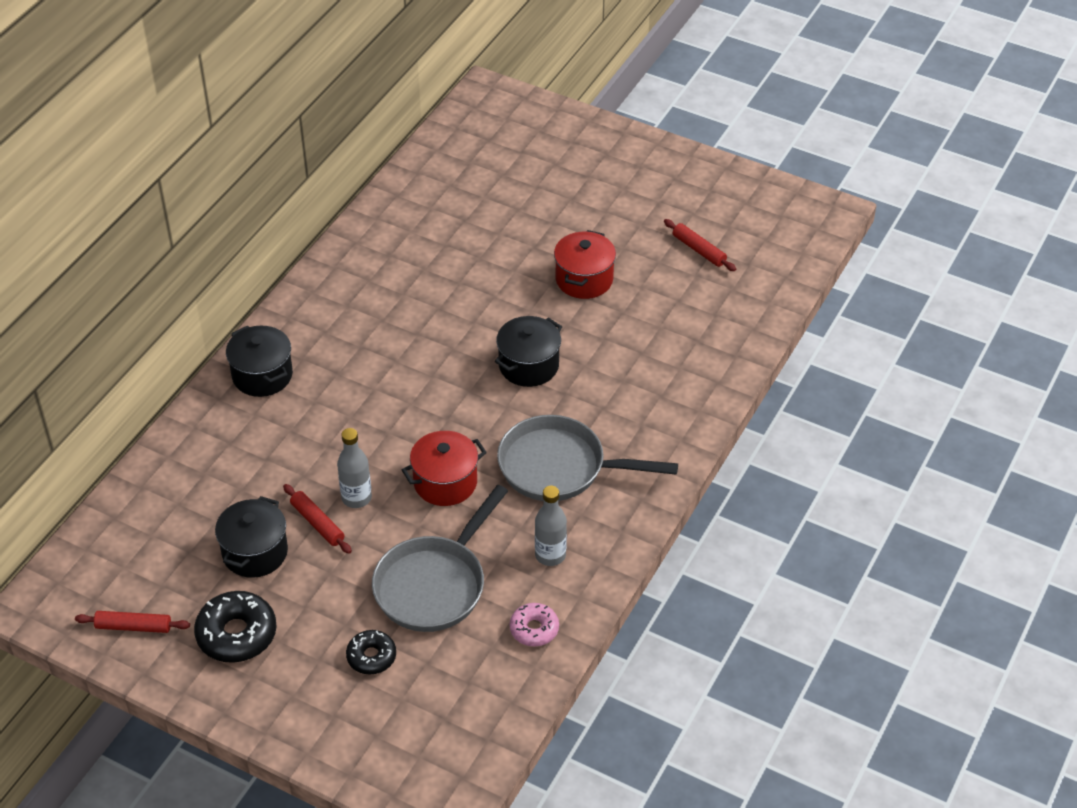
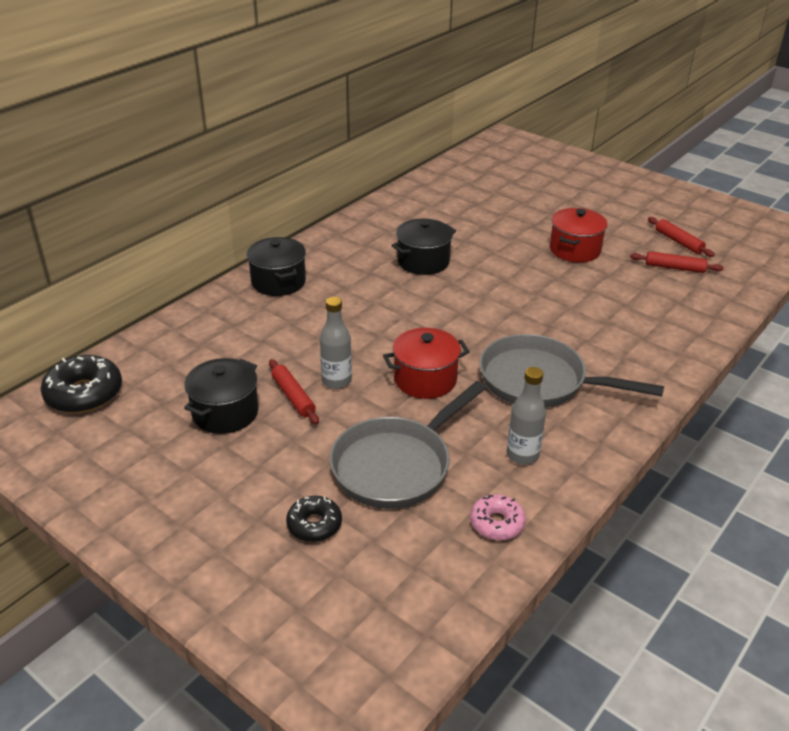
camera: 10 degrees right, 10 degrees down
(133, 627) = (82, 460): red rolling pin -> red rolling pin (674, 268)
(237, 634) = (181, 482): black donut -> black donut (84, 394)
(528, 365) = (518, 302): black pot -> black pot (423, 262)

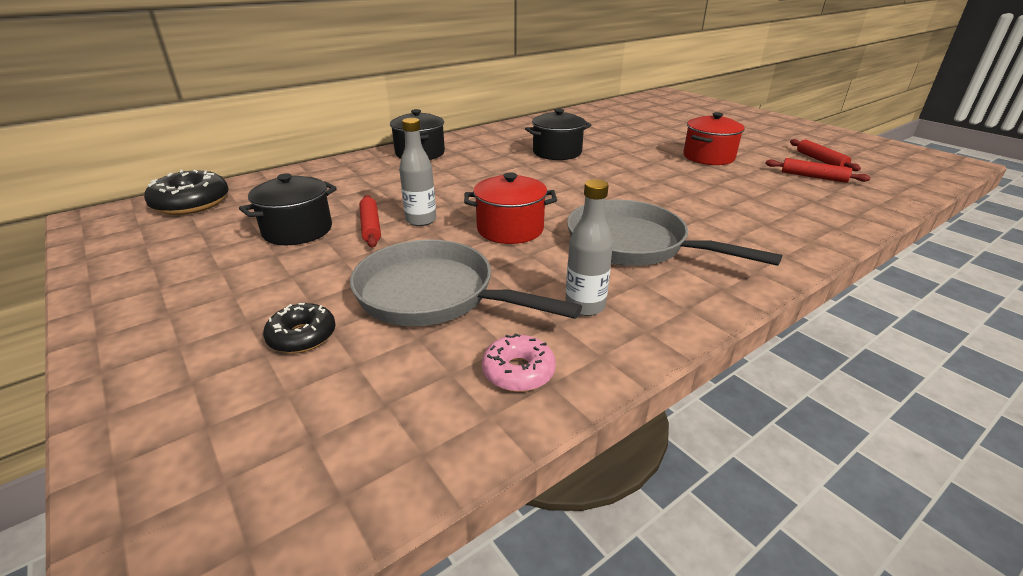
camera: 15 degrees right, 5 degrees down
(396, 465) = (433, 295): grey pan -> grey pan turned 60 degrees clockwise

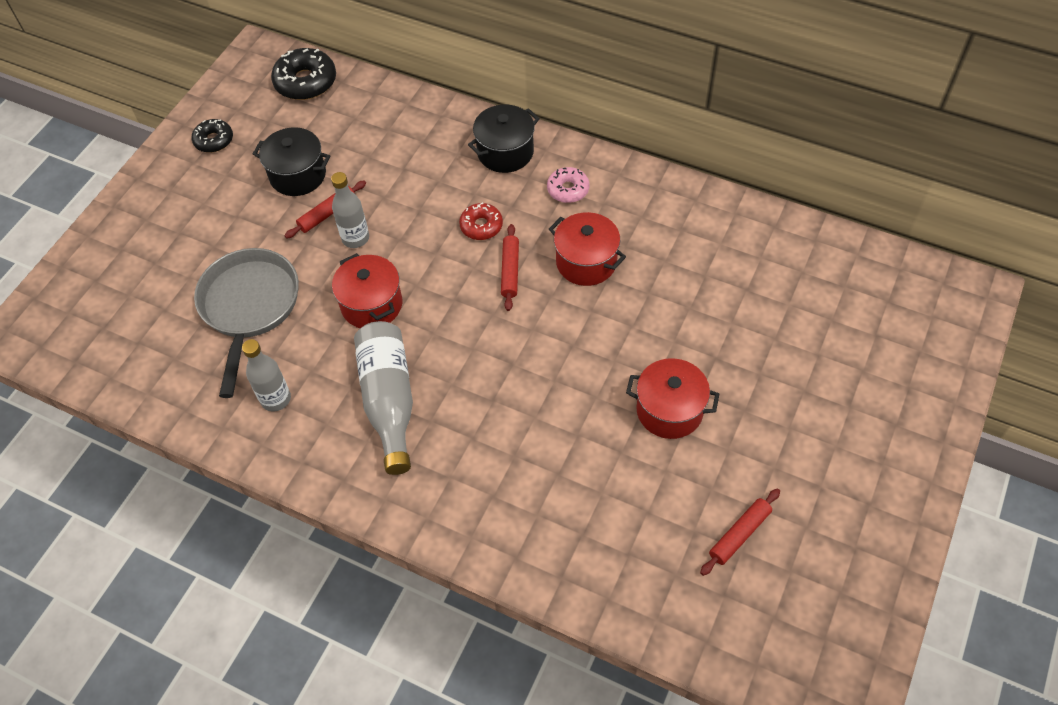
camera: 65 degrees right, 25 degrees up
(302, 336) = (176, 268): black donut -> black donut (214, 140)
(479, 173) = (481, 226): none -> red donut
(518, 372) = (188, 390): pink donut -> pink donut (568, 189)
(557, 152) = (586, 262): black pot -> red pot
(633, 244) = (389, 401): grey pan -> grey bottle
(813, 177) = (665, 529): red rolling pin -> red rolling pin (510, 271)

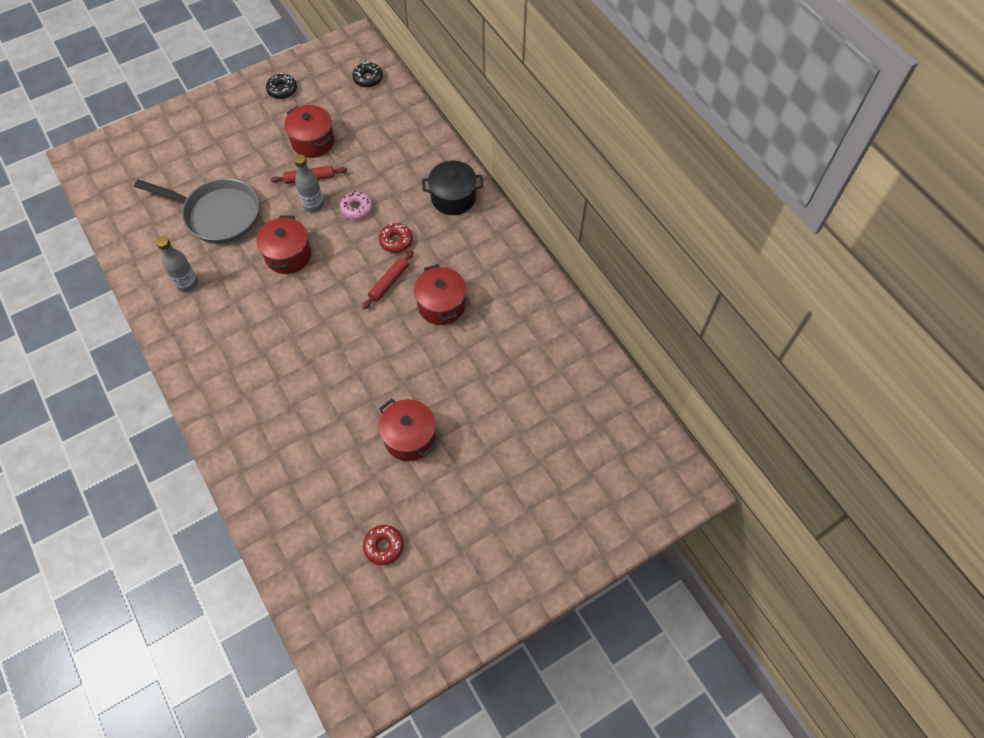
camera: 30 degrees right, 5 degrees up
(249, 307) = (218, 214): grey pan -> grey pan turned 75 degrees clockwise
(298, 175) = (313, 142): black pot -> red pot
(306, 82) = (368, 78): black donut -> black donut, size x0.61
(389, 401) = (249, 324): grey bottle -> none
(568, 189) = (472, 247): pink donut -> pink donut (357, 209)
(739, 534) = (384, 546): red rolling pin -> red donut

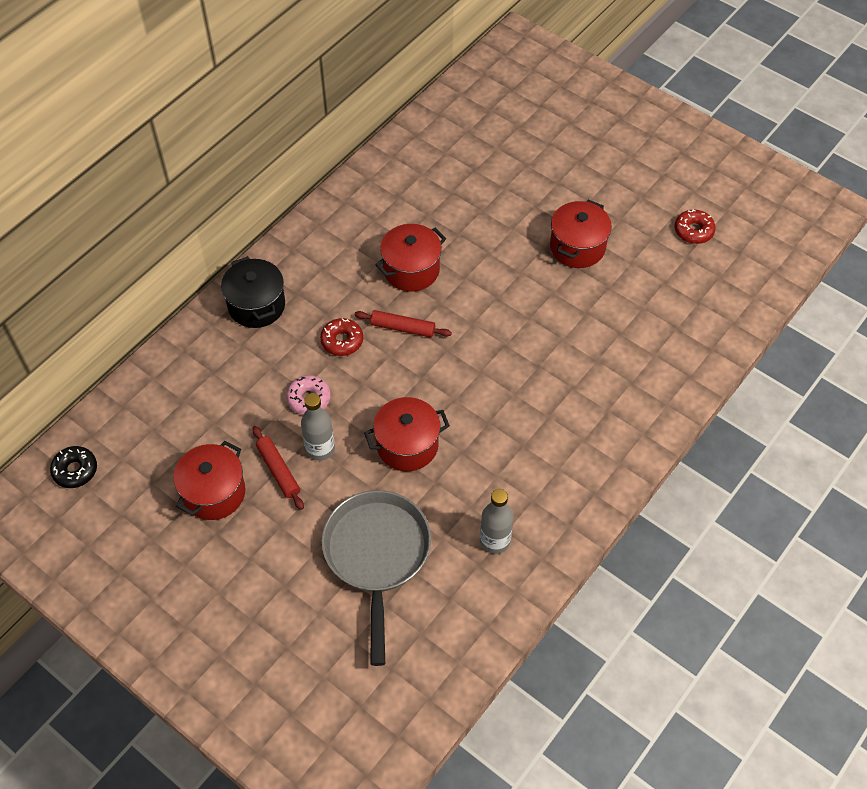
camera: 110 degrees left, 5 degrees down
(282, 90) = (126, 574): black donut -> none

